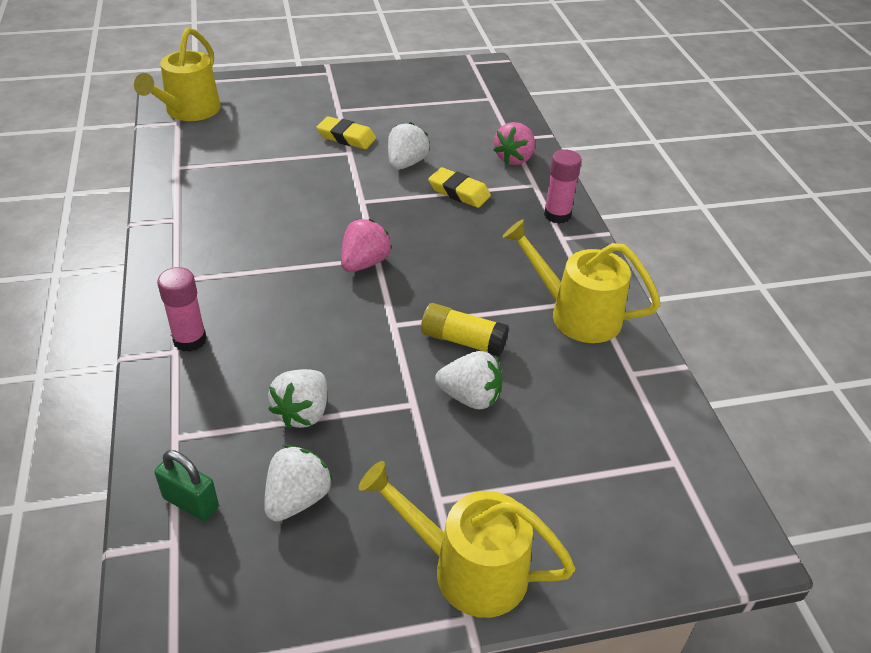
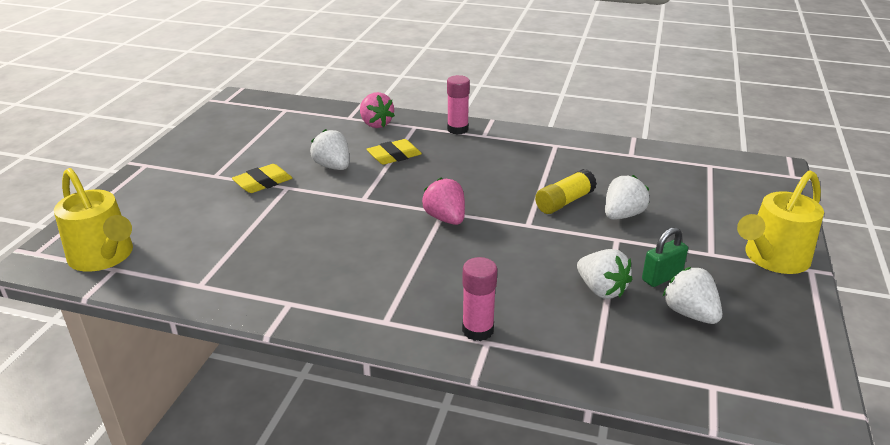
camera: 60 degrees left, 10 degrees down
(191, 503) = (674, 368): green padlock -> green padlock (661, 277)
(576, 314) = (565, 155): yellow watering can -> none

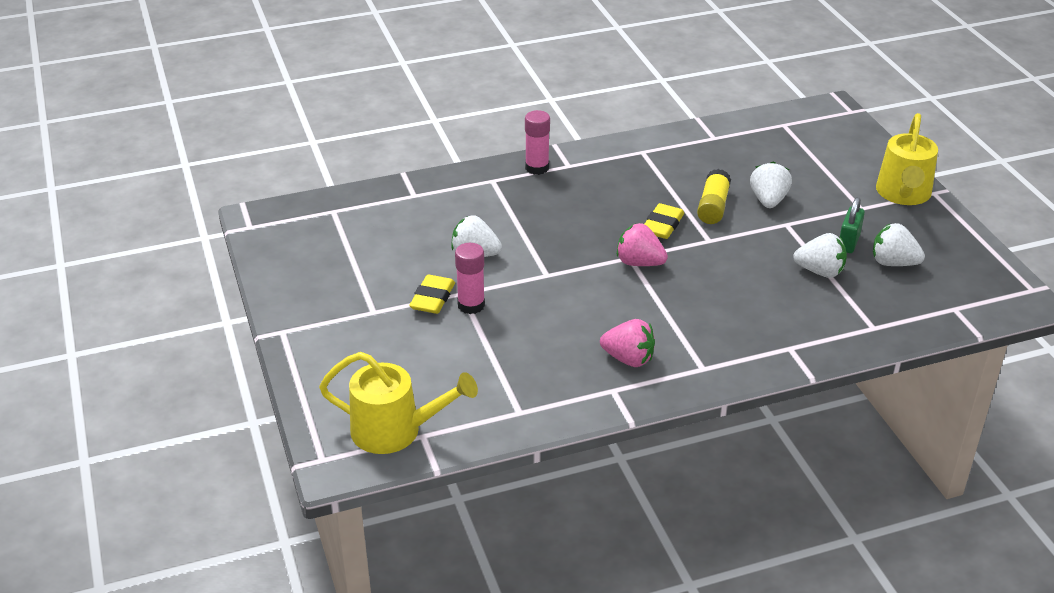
camera: 35 degrees left, 5 degrees up
(375, 124) = (451, 192): pink strawberry -> pink strawberry (628, 359)
(394, 156) = (516, 220): yellow eraser -> yellow eraser (662, 225)
(478, 330) = (774, 342): pink glue stick -> pink glue stick (471, 305)

